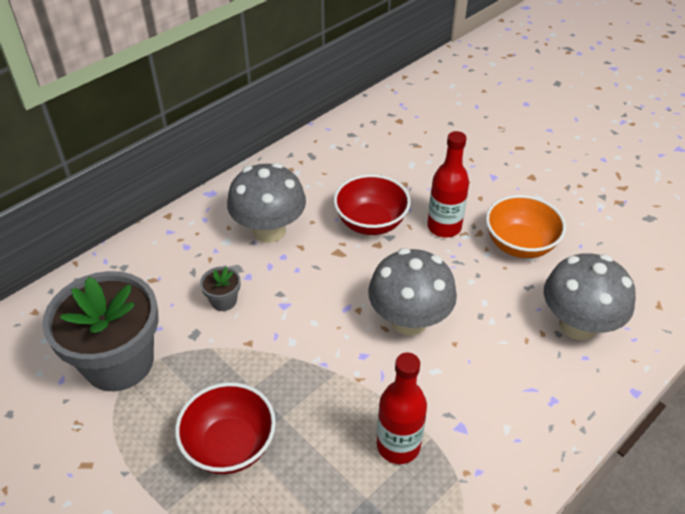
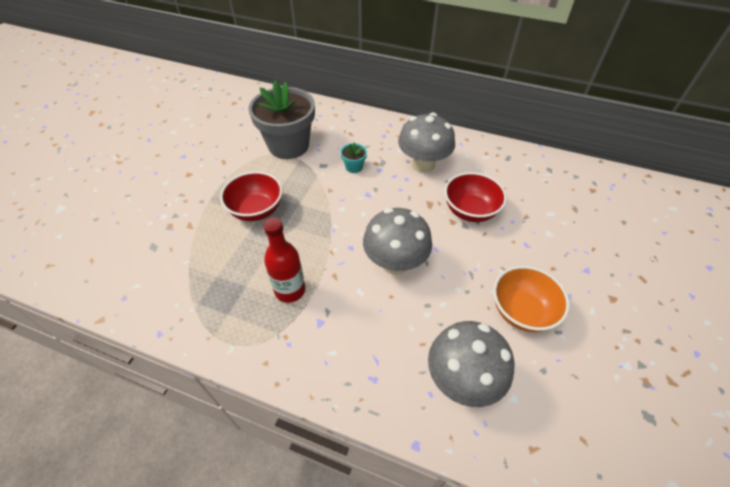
camera: 65 degrees right, 5 degrees up
(223, 301) = (354, 167): grey flower pot -> turquoise flower pot
(444, 227) = (500, 254): red bottle -> none

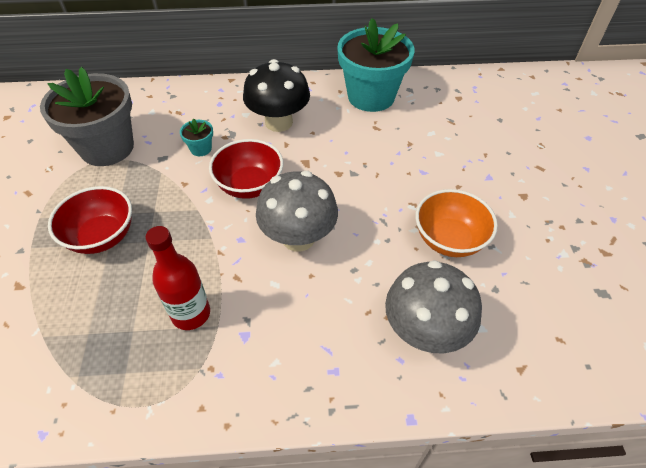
camera: 25 degrees left, 0 degrees up
(423, 164) = (278, 122): grey mushroom -> black mushroom
(470, 211) = (351, 156): red bowl -> red bowl (249, 185)
(511, 165) = (371, 96): none -> turquoise flower pot

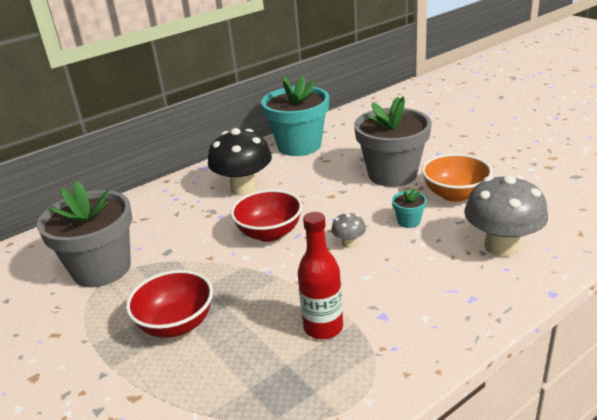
camera: 30 degrees left, 20 degrees down
(201, 149) = (196, 231): turquoise flower pot -> turquoise flower pot (408, 221)
(298, 238) = (349, 243): grey mushroom -> grey mushroom, size x0.46
(417, 179) = (392, 174): none -> grey flower pot

